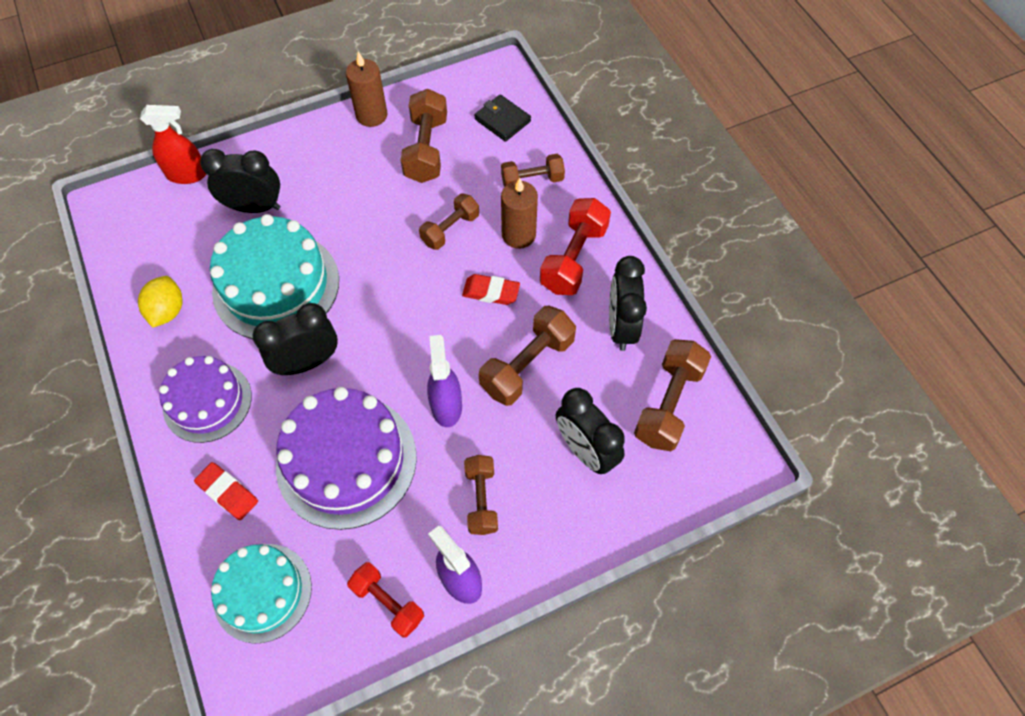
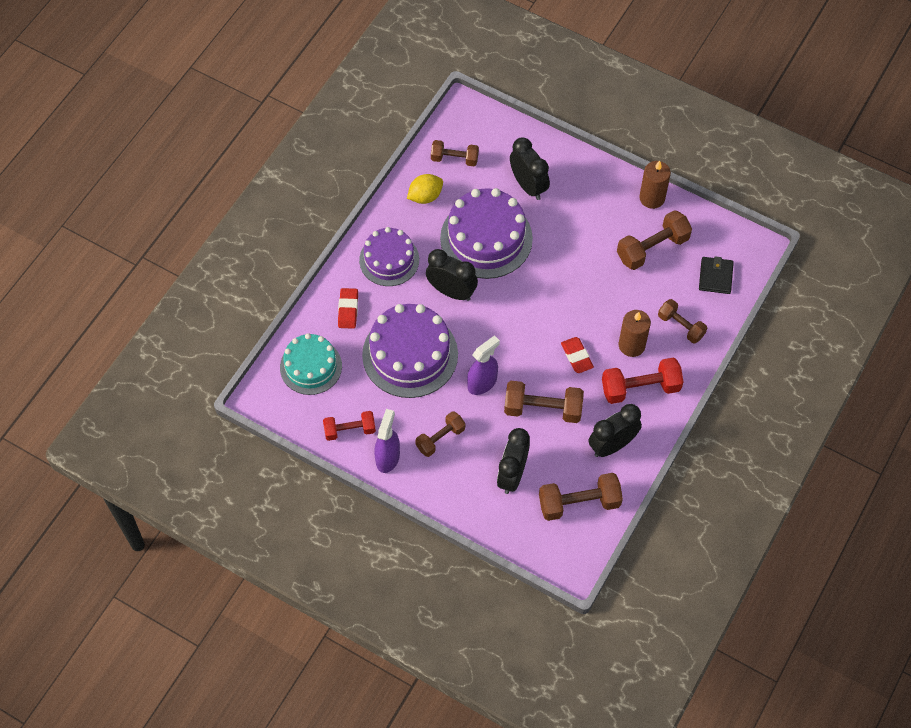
camera: 55 degrees right, 0 degrees up
(187, 174) = (520, 132): red spray bottle -> none
(276, 285) = (486, 238): turquoise cake -> purple cake
(388, 602) = (349, 430): red dumbbell -> red dumbbell turned 75 degrees clockwise
(450, 229) = (603, 304): brown dumbbell -> brown dumbbell (454, 159)

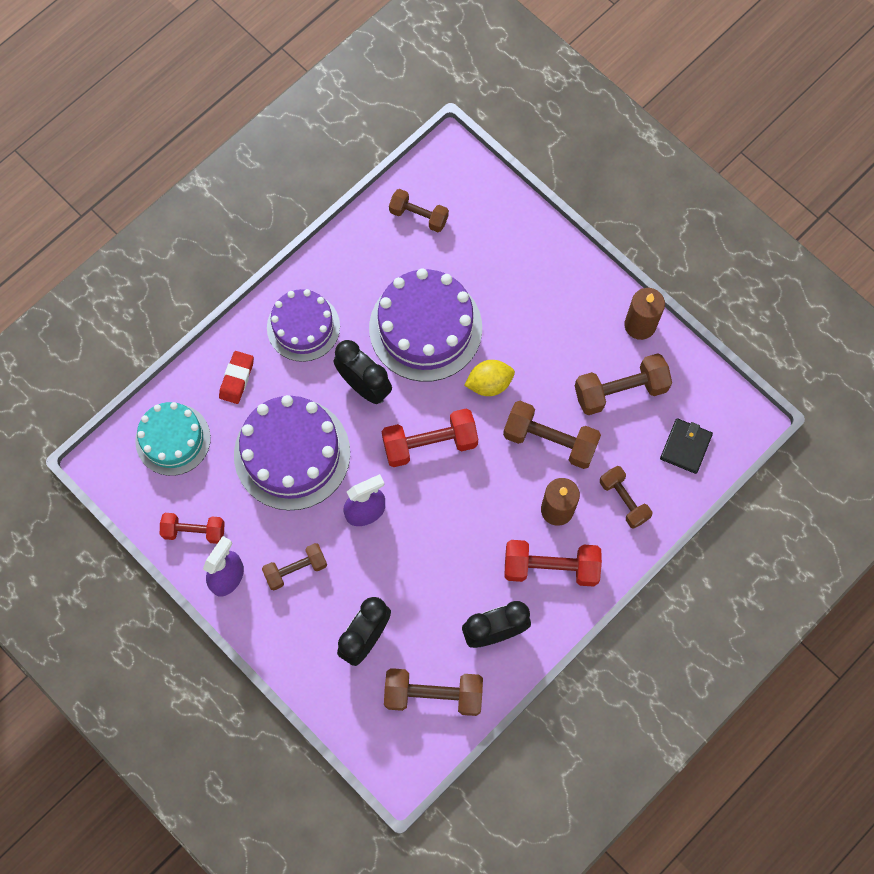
camera: 15 degrees right, 10 degrees up
(425, 196) = (369, 256): yellow lemon -> yellow lemon (489, 383)
(517, 321) = (430, 443): none -> red dumbbell
(528, 186) = (496, 273): black clock -> none
(543, 409) = (426, 564): brown dumbbell -> brown dumbbell (550, 440)
(576, 357) = (487, 507): red eraser -> none

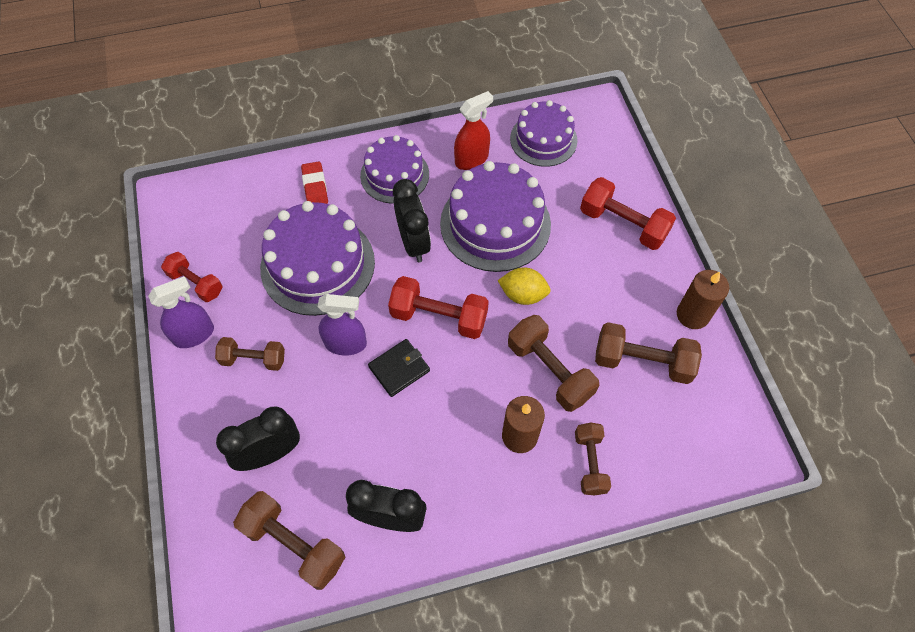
camera: 30 degrees right, 10 degrees down
(173, 439) = (233, 206): turquoise cake -> none
(237, 379) = (315, 187): red eraser -> red eraser turned 60 degrees counterclockwise
(365, 272) = (472, 159): none -> red spray bottle
(418, 216) = (543, 139): brown dumbbell -> purple cake
(550, 567) = (481, 487): red dumbbell -> red dumbbell (623, 224)
(685, 447) = (680, 445): black wallet -> black wallet (399, 369)

